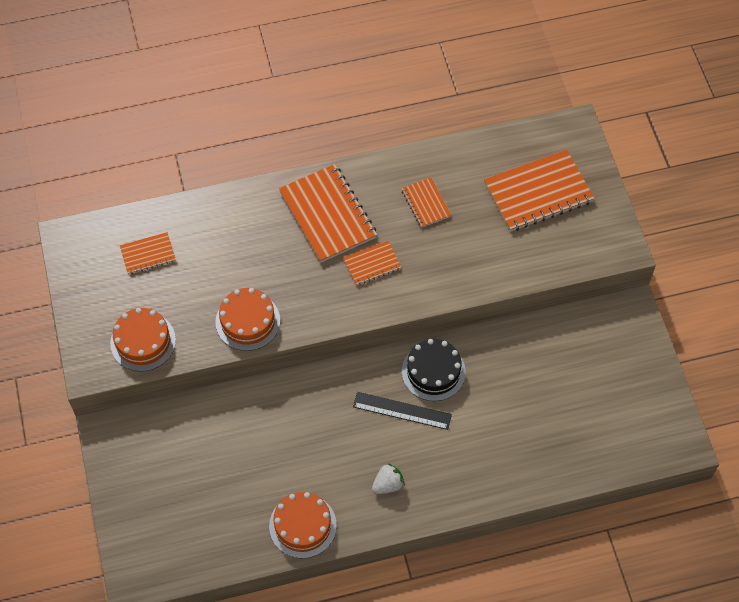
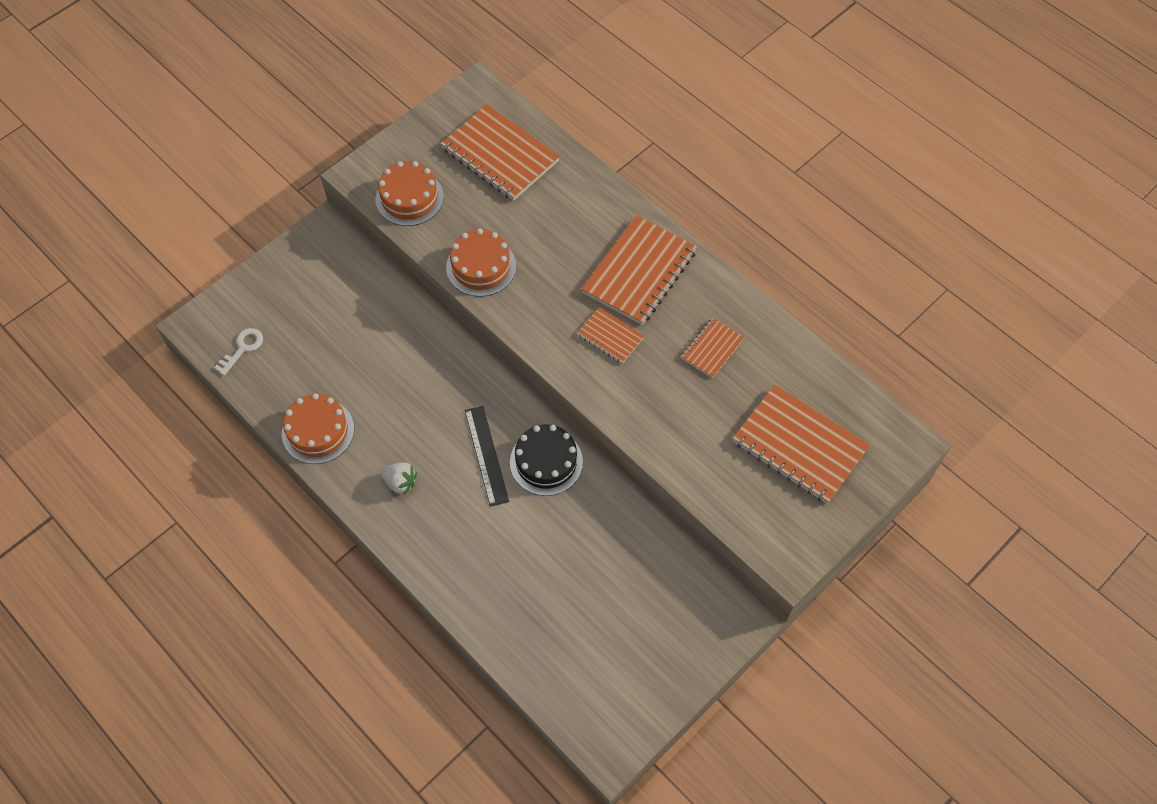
camera: 60 degrees right, 0 degrees up
(148, 254) = (500, 155): orange notebook -> orange notebook, size x1.92
(183, 550) = (243, 348): none -> white key

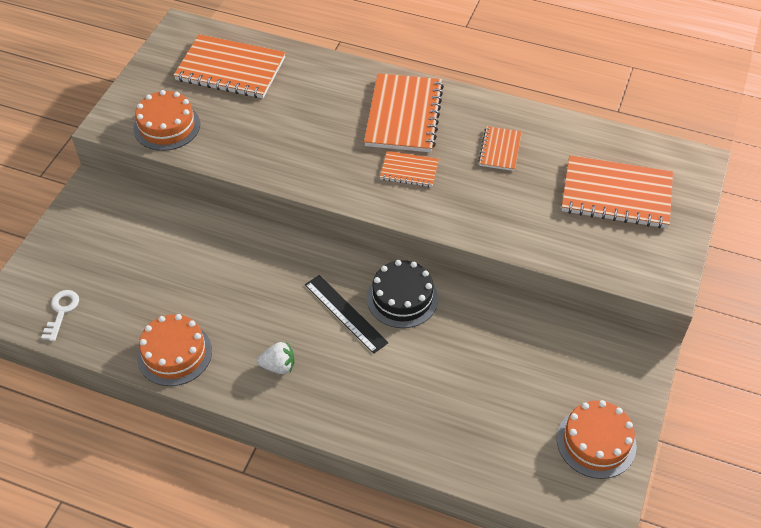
camera: 25 degrees left, 10 degrees down
(481, 266) = (263, 157): orange cake -> orange cake (596, 442)

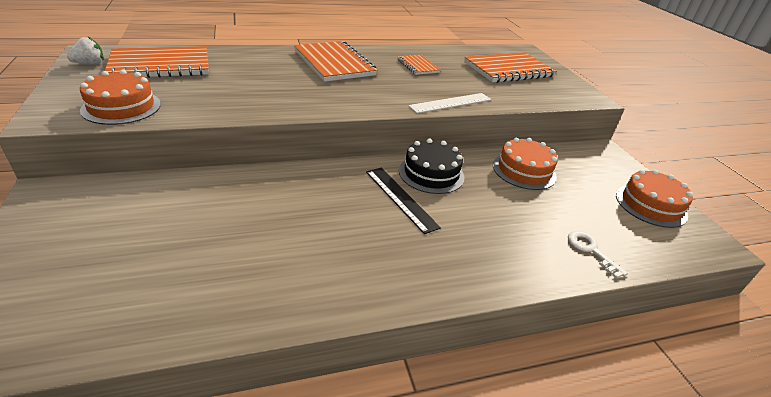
camera: 40 degrees left, 15 degrees down
(61, 311) = (72, 321): white key -> white key (591, 250)
(174, 353) = (266, 298): orange cake -> orange cake (524, 171)
(278, 366) = (386, 260): white strawberry -> white strawberry (90, 64)
(345, 313) = (400, 198): black ruler -> black ruler turned 45 degrees clockwise
(409, 170) = (372, 87): orange notebook -> none
(471, 227) = (451, 103): none -> white ruler

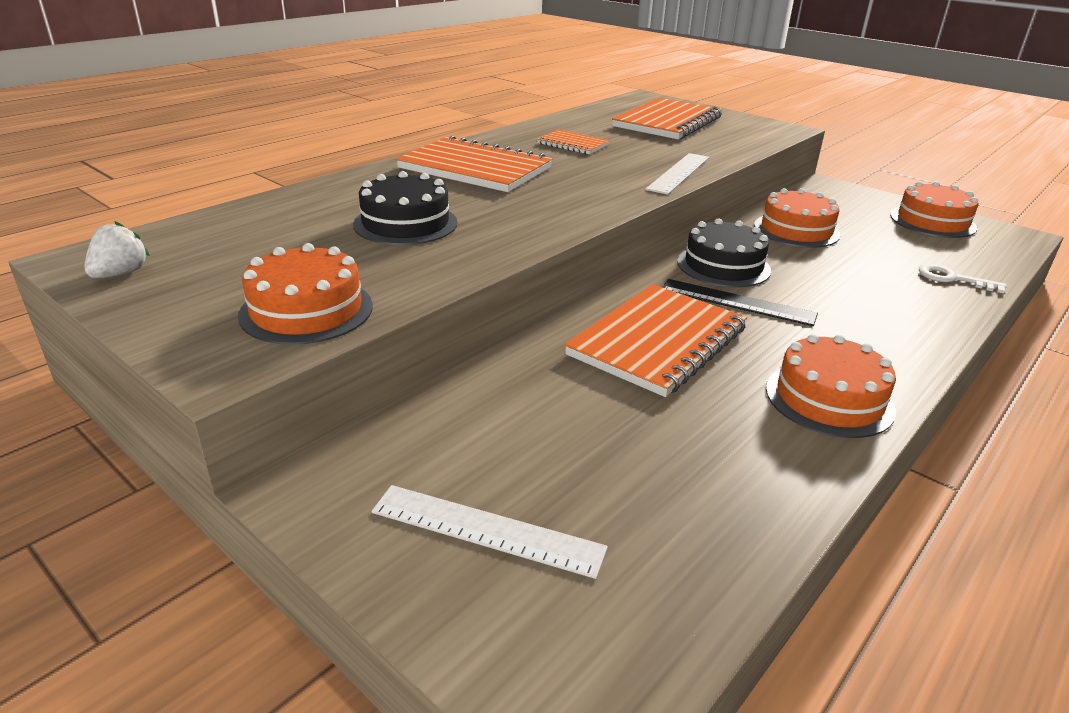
camera: 30 degrees left, 5 degrees down
(75, 251) = (487, 530): none -> white ruler
(161, 65) = (245, 241): orange notebook -> orange notebook (657, 342)
(243, 81) = (405, 223): none -> black cake
(354, 281) = (829, 399): none -> orange cake

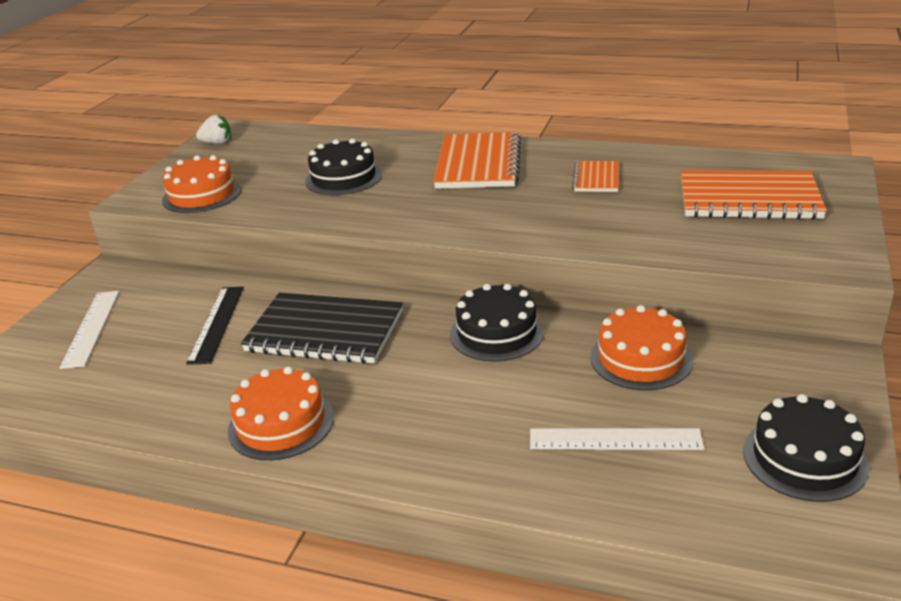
camera: 70 degrees right, 0 degrees up
(657, 342) = (325, 332): orange notebook -> black notebook
(679, 173) = (575, 239): white ruler -> white ruler (615, 439)
(737, 302) = (423, 353): black ruler -> black ruler (216, 323)
(932, 221) = (804, 458): orange cake -> black cake
(953, 279) = (606, 483): white key -> none

